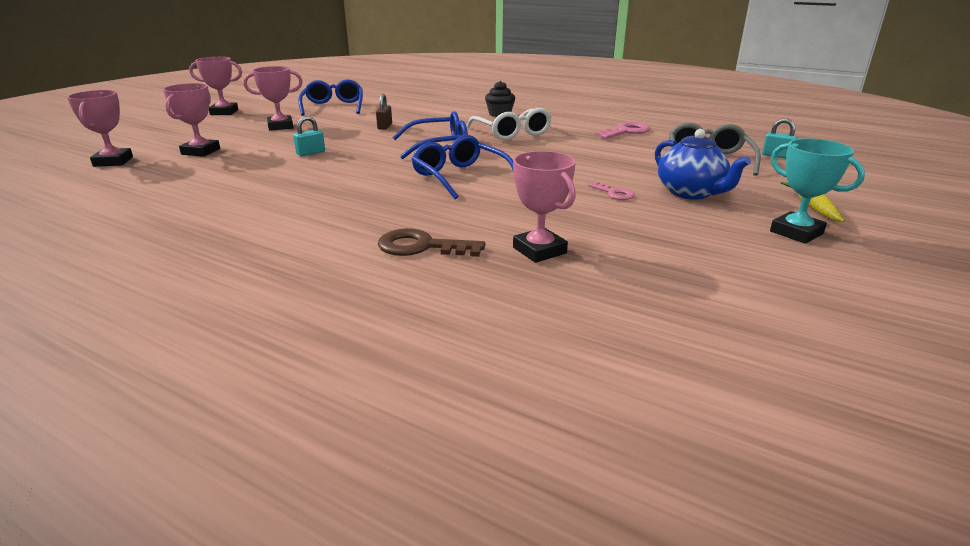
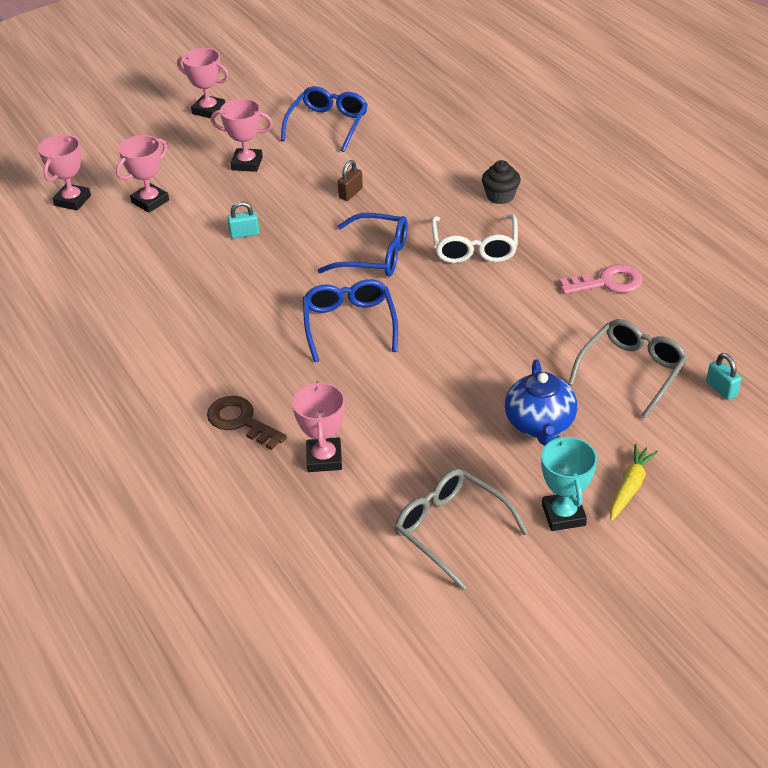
camera: 30 degrees right, 15 degrees up
(614, 193) = (465, 400): pink key -> none
(726, 265) = (451, 530): none -> grey glasses

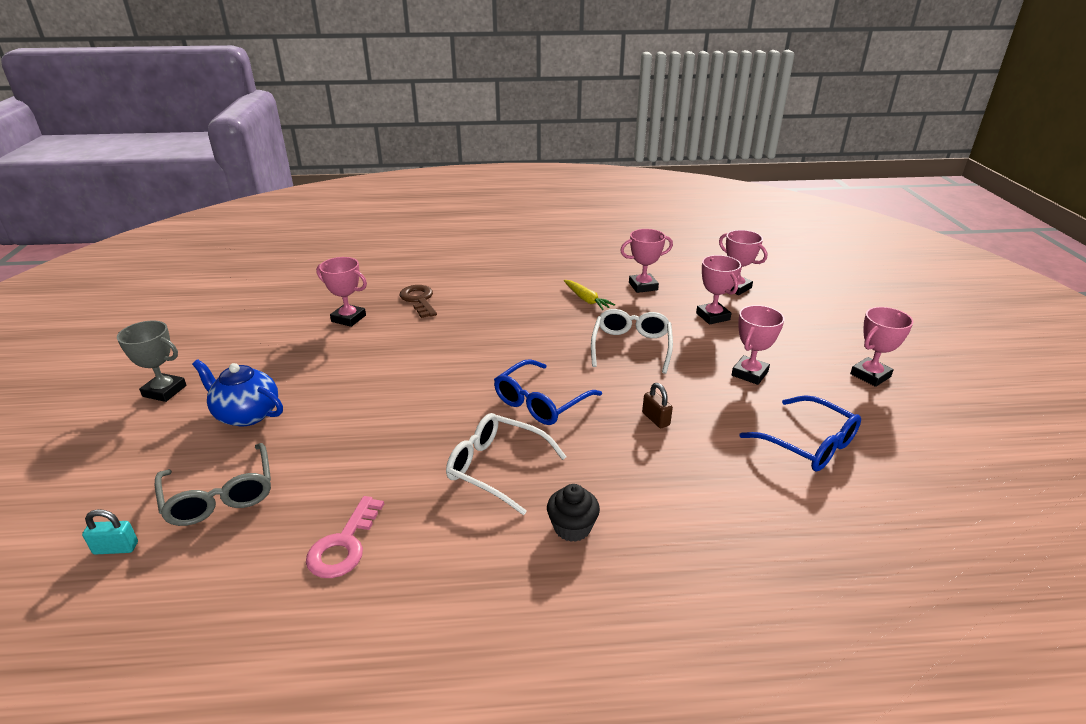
camera: 115 degrees right, 10 degrees down
(103, 261) = (643, 286): none -> pink trophy
(241, 421) = (419, 300): brown key -> brown key turned 90 degrees counterclockwise
(244, 234) = (631, 347): turquoise padlock -> white glasses
(349, 324) = (464, 363): blue glasses -> none
(451, 530) = (228, 344): grey glasses -> none
(563, 515) = (164, 391): turquoise trophy -> grey trophy
(630, 487) = (131, 432): yellow carrot -> yellow carrot (586, 299)

